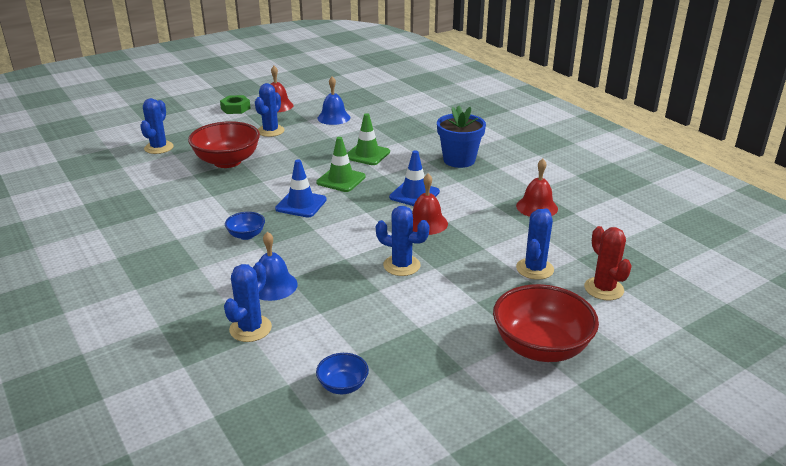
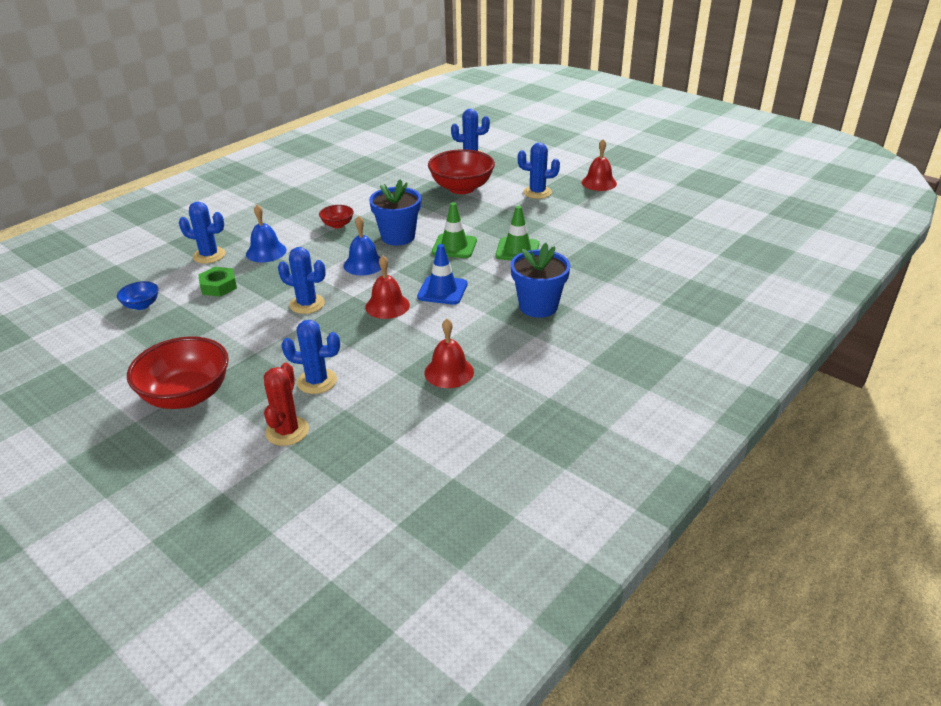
camera: 75 degrees right, 5 degrees up
(235, 108) = (575, 166): green nut -> green nut (218, 286)
(246, 235) = (337, 225): blue bowl -> red bowl
(301, 204) = (398, 237): blue traffic cone -> blue flower pot
(333, 118) = (594, 216): blue bell -> blue bell (364, 264)
(401, 265) = (307, 304): blue cactus -> blue cactus turned 75 degrees counterclockwise
(604, 289) = (287, 431): red cactus -> red cactus turned 45 degrees counterclockwise

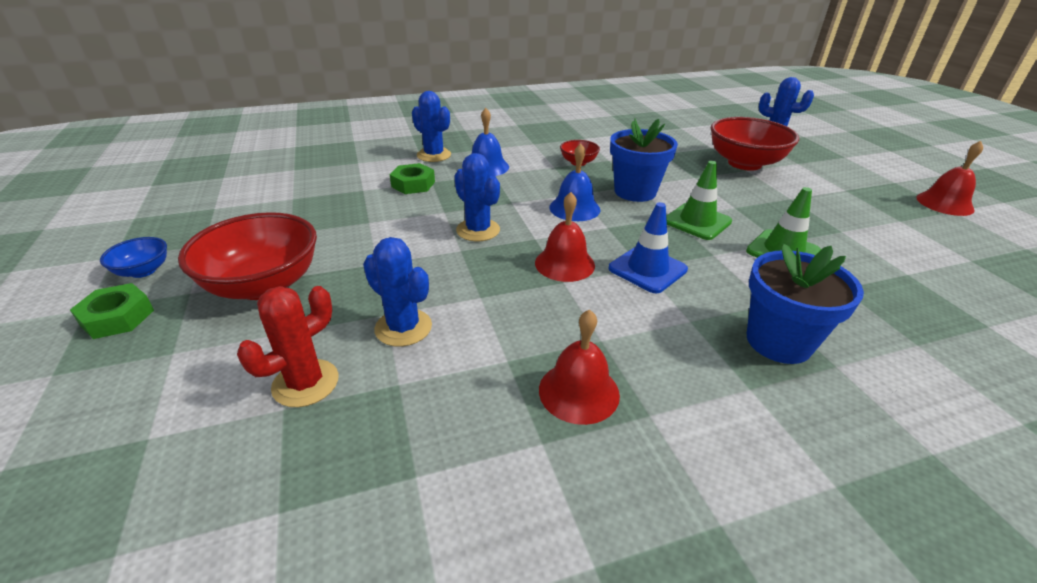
camera: 30 degrees right, 0 degrees up
(101, 454) = (117, 317): none -> green nut
(141, 305) = (332, 179): blue bowl -> blue bowl (143, 271)
(537, 192) = (844, 192): blue cactus -> none

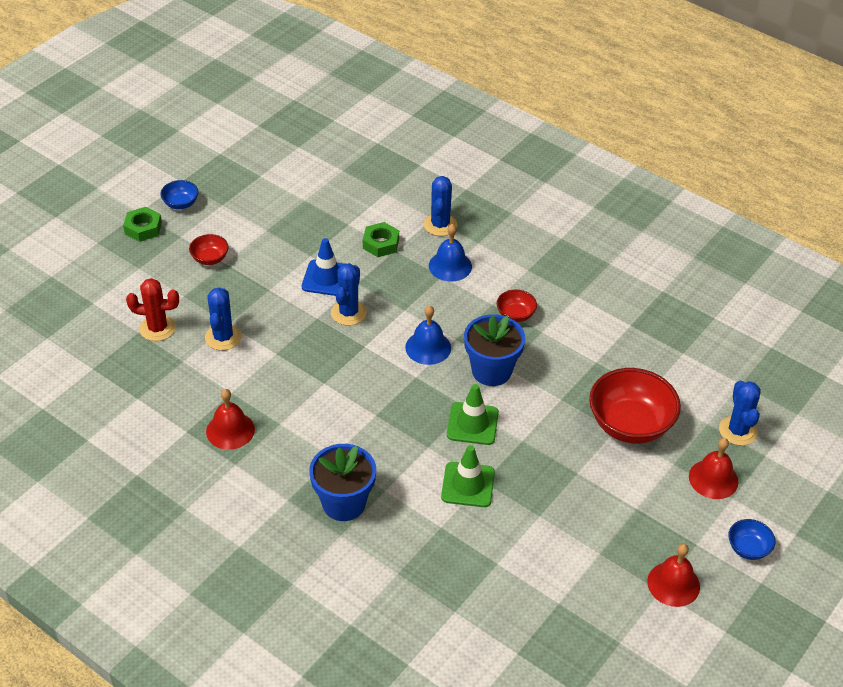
camera: 55 degrees right, 10 degrees up
(264, 285) = (210, 259): red bowl -> red bowl, size x0.48
(564, 264) = (345, 374): red bell -> red bell (713, 479)
(647, 269) = (375, 418): blue traffic cone -> blue traffic cone (326, 278)
(904, 167) = (748, 548): none -> blue bowl

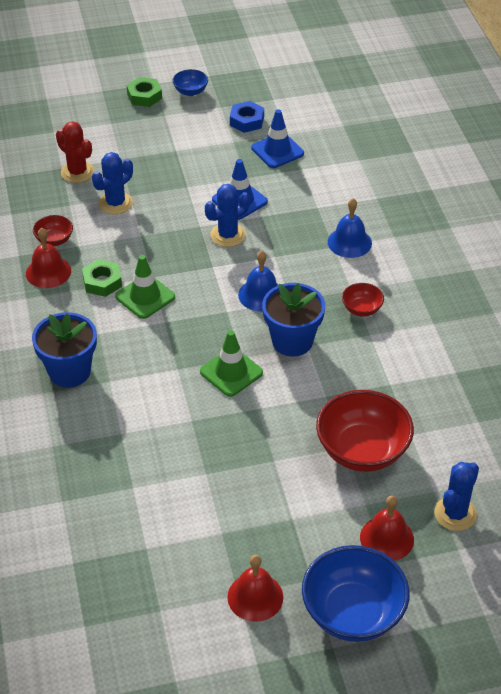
camera: 40 degrees right, 0 degrees up
(210, 259) = (168, 142): red bowl -> red bowl (54, 240)
(258, 206) = (247, 121): none -> blue nut
(312, 219) = (277, 151): none -> blue traffic cone
(381, 243) = (311, 196): green nut -> green nut (102, 282)
(440, 225) = (377, 206): blue cactus -> none
(468, 485) = (176, 415): green traffic cone -> green traffic cone (145, 297)
(748, 548) = (353, 613): blue bowl -> blue bowl, size x2.08

